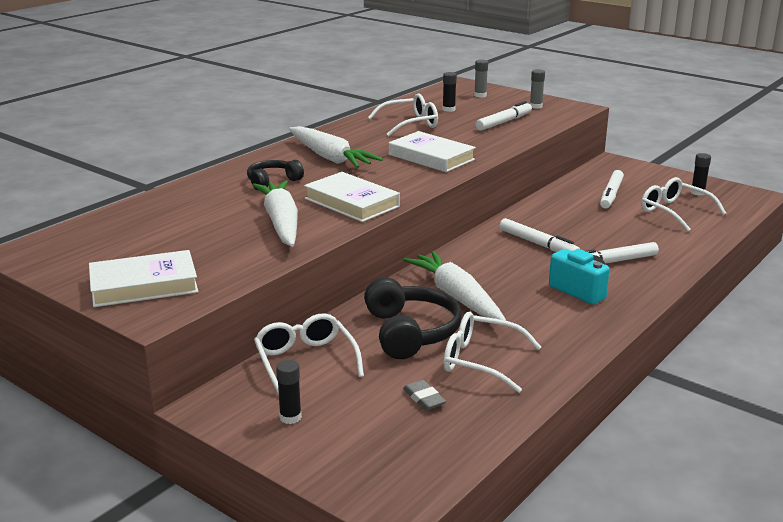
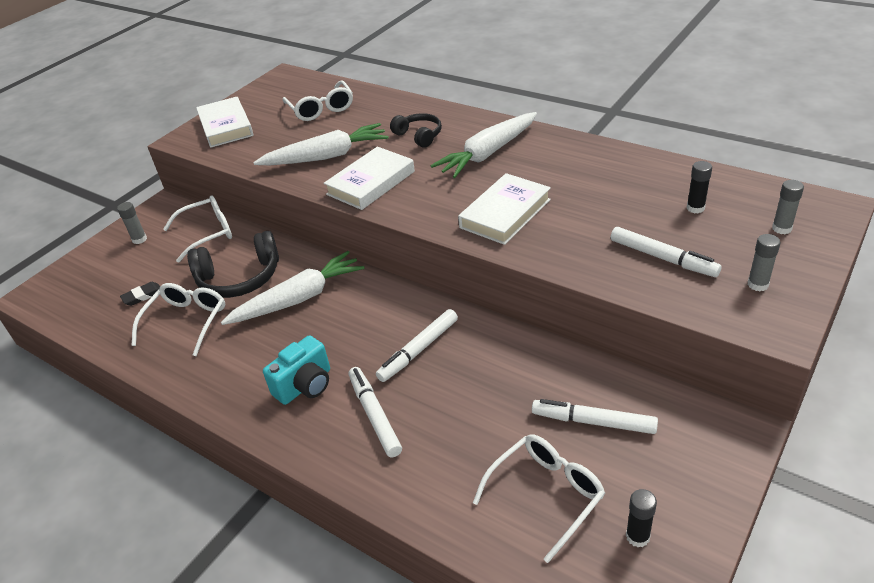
camera: 90 degrees right, 15 degrees up
(290, 417) = (139, 239): black glue stick -> grey glue stick
(410, 124) = (619, 186): white glasses -> white glasses (321, 109)
(424, 398) = (142, 296): grey eraser -> black eraser

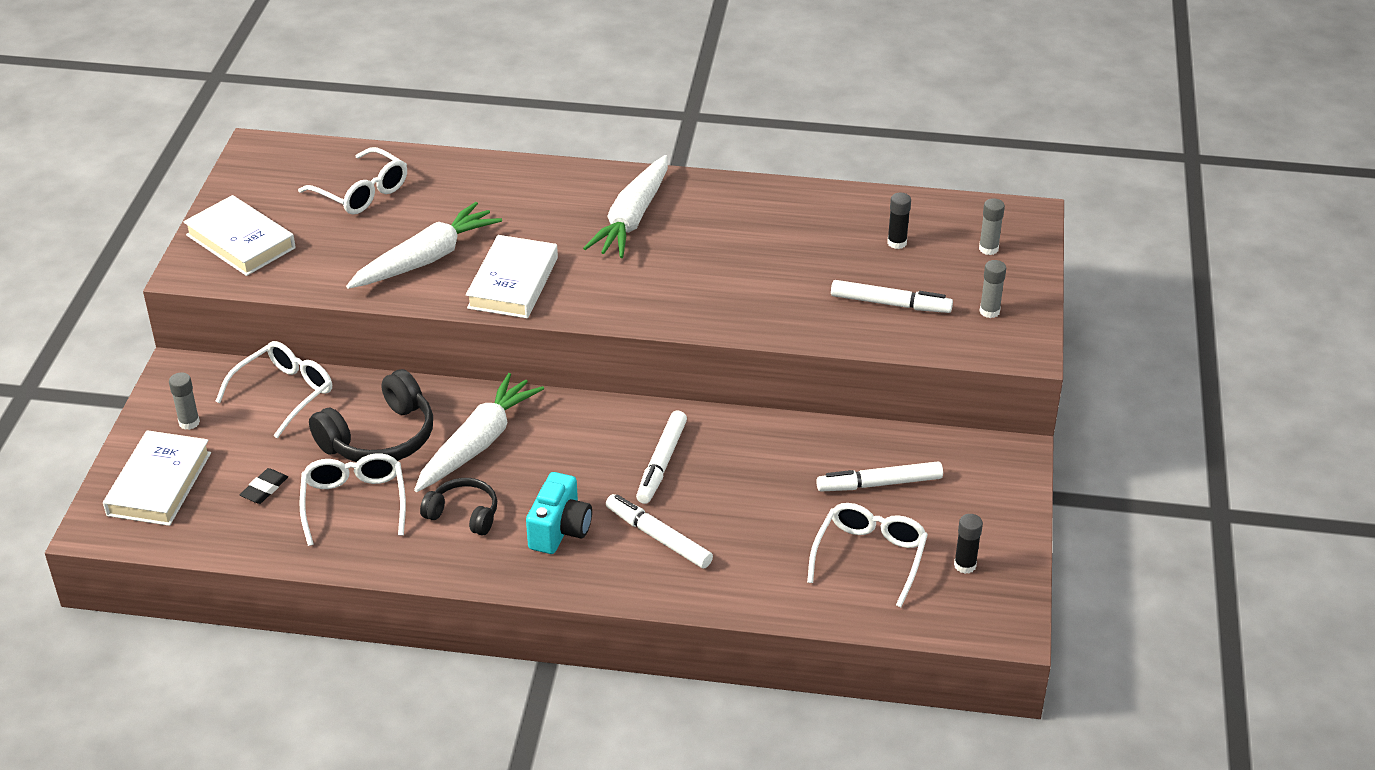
camera: 30 degrees left, 0 degrees up
(419, 136) = (528, 209): black headphones -> black headphones (463, 514)
(505, 213) = (700, 289): white book -> white book (159, 484)

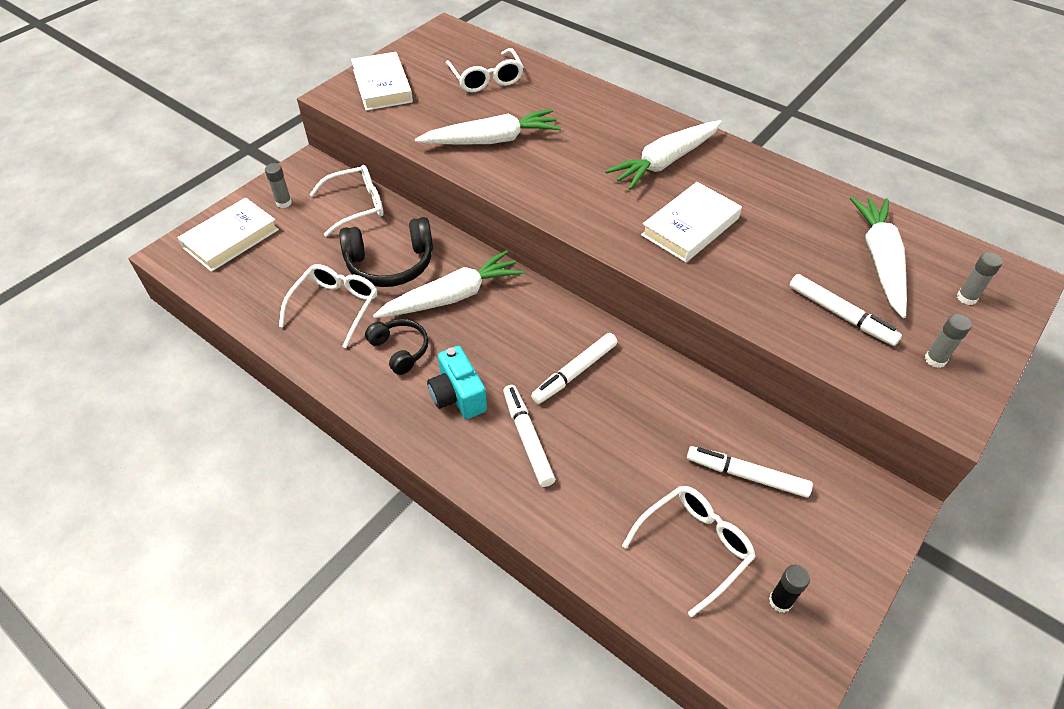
camera: 30 degrees right, 10 degrees up
(264, 489) = (288, 270): black eraser -> none
(513, 283) = (539, 180): white book -> white book (690, 227)
(560, 530) = (458, 396): turquoise camera -> turquoise camera turned 105 degrees clockwise
(897, 243) = (879, 260): black glue stick -> white carrot

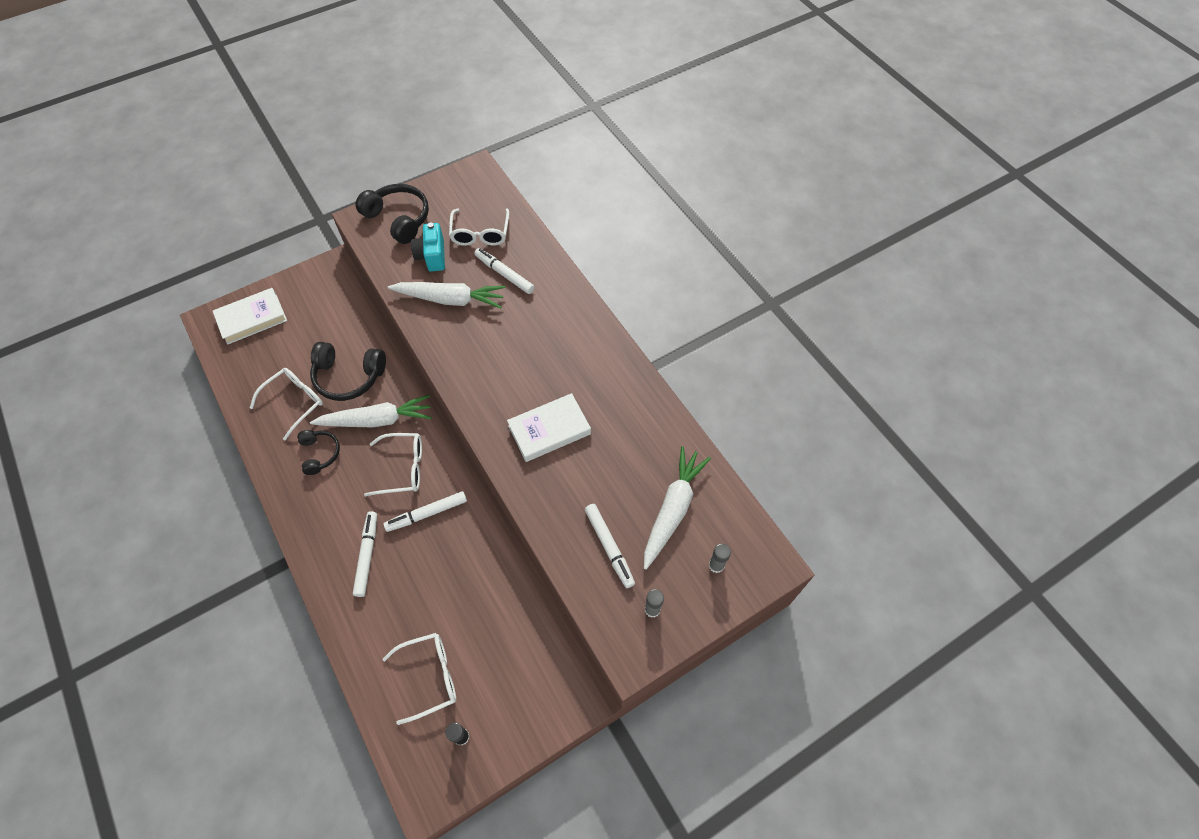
camera: 20 degrees right, 10 degrees up
(284, 203) = (301, 296): grey glue stick -> none
(356, 206) = (350, 315): white glasses -> white glasses (403, 468)
(382, 86) = (398, 219): white book -> black headphones
(458, 396) = (339, 505): turquoise camera -> turquoise camera (432, 256)
(665, 162) = (568, 361): white carrot -> none
(746, 475) = (496, 638): white marker -> white marker (504, 274)

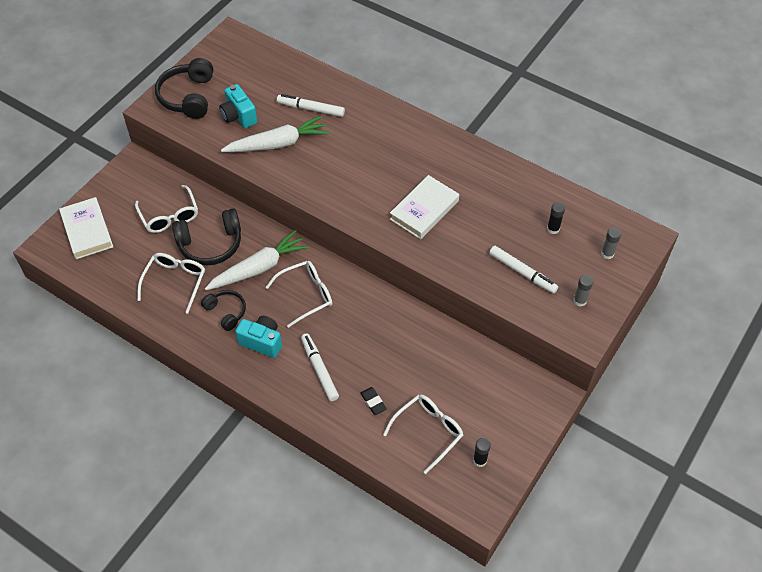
camera: 25 degrees left, 5 degrees down
(252, 318) = (87, 231): white book -> white book turned 60 degrees counterclockwise
(333, 500) = (262, 342): none -> turquoise camera
(396, 616) = (373, 402): none -> black eraser
(398, 219) = (188, 97): black headphones -> black headphones turned 105 degrees counterclockwise
(427, 514) = (349, 320): white marker -> none
(480, 234) = (269, 85): white glasses -> white glasses (169, 216)
(673, 509) = (553, 229): white carrot -> black glue stick

